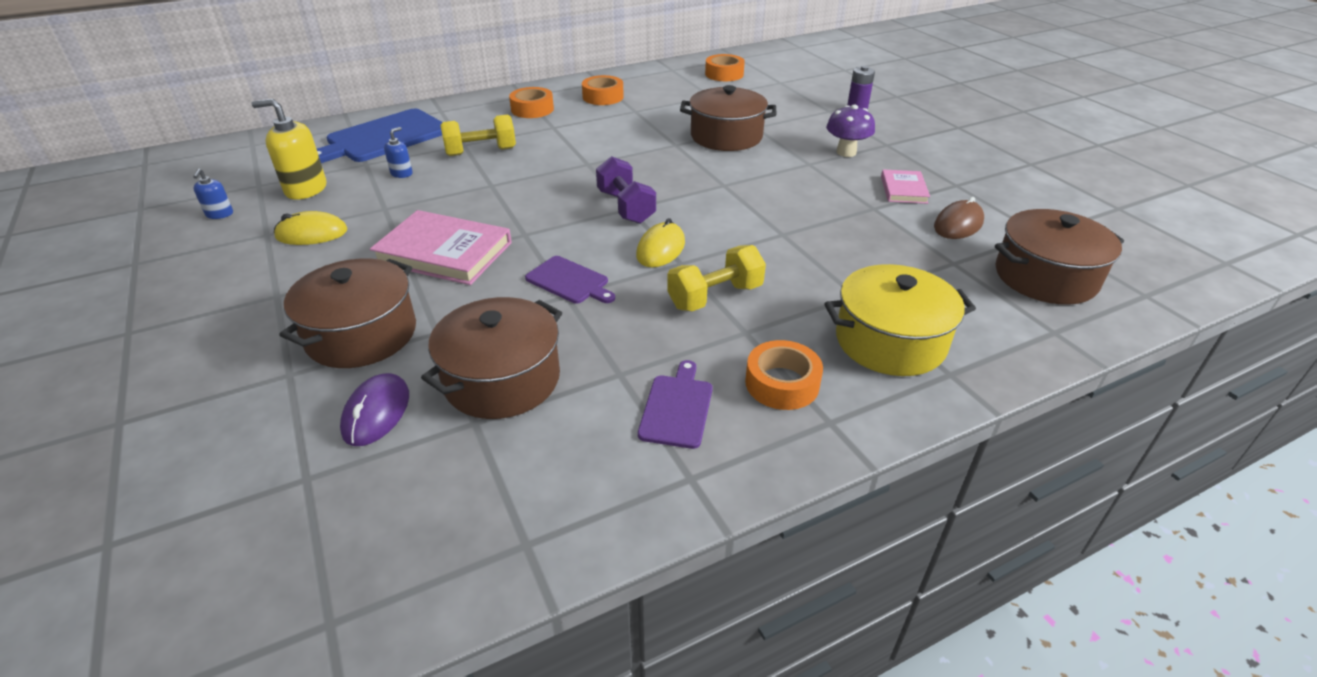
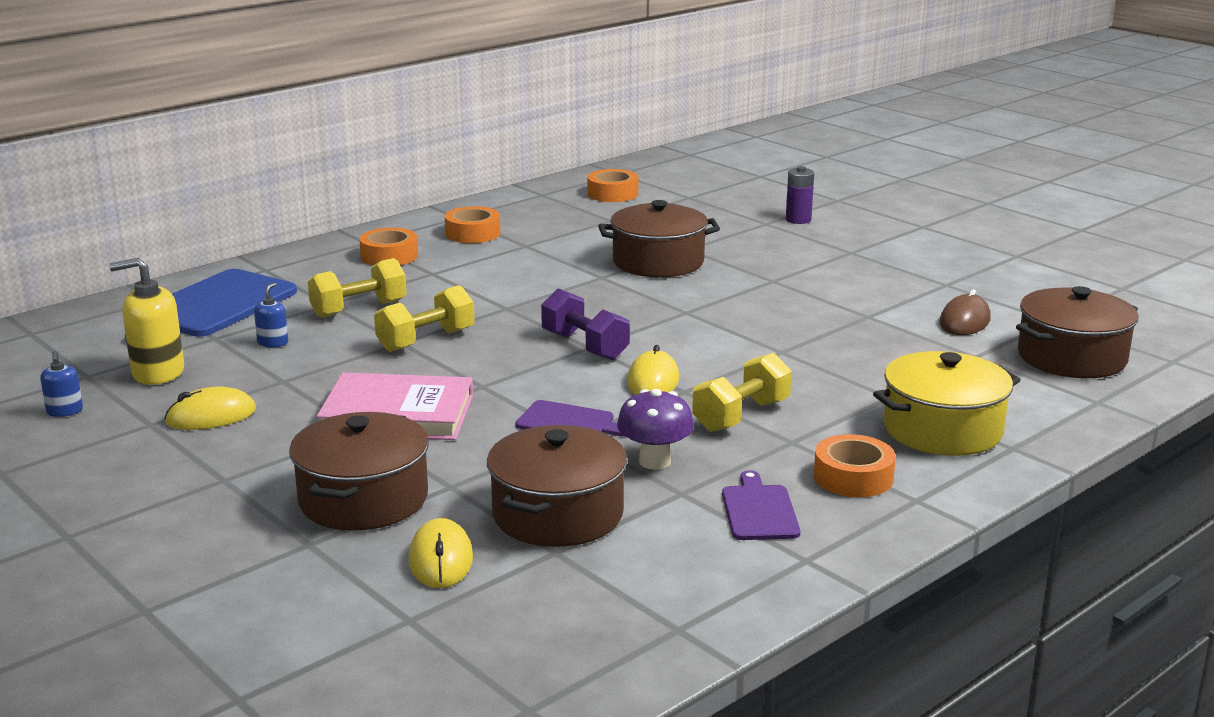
camera: 15 degrees left, 15 degrees down
(376, 413) = (440, 559): purple mouse -> yellow mouse
(510, 186) = (426, 340): none -> yellow dumbbell
(846, 152) = (809, 265): purple mushroom -> purple mushroom (654, 461)
(903, 189) = (891, 295): pink book -> none

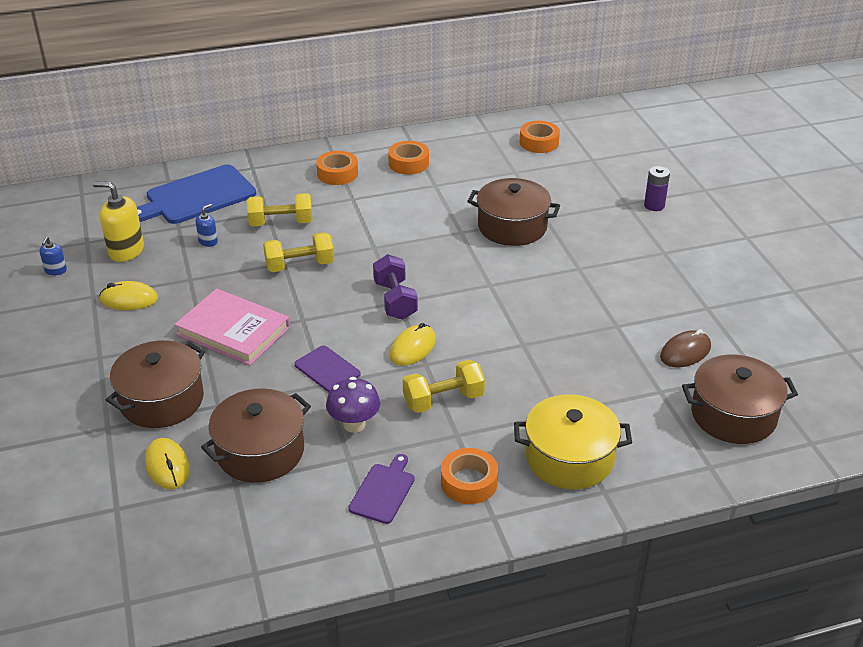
camera: 25 degrees right, 15 degrees up
(440, 559) = (167, 466): yellow mouse -> yellow mouse turned 45 degrees counterclockwise

